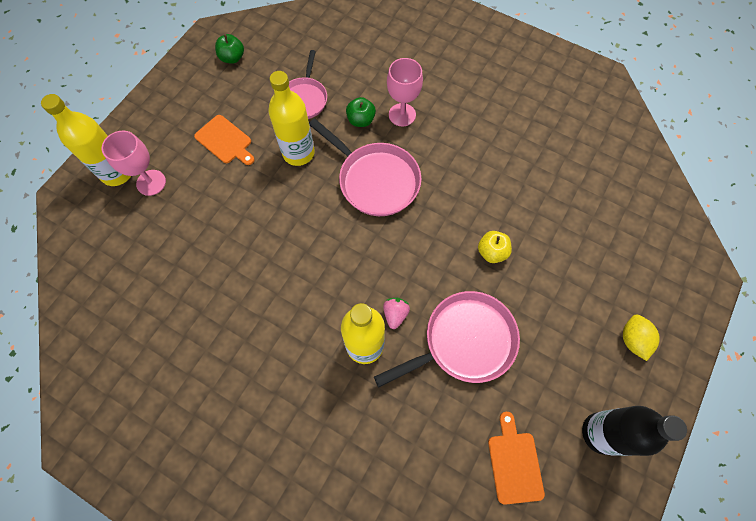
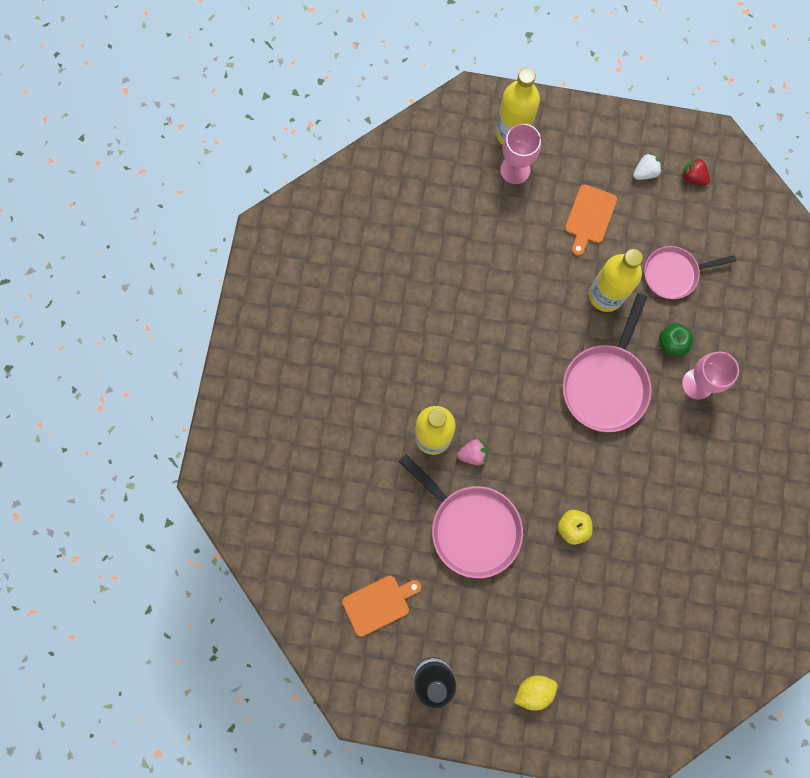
camera: 70 degrees right, 10 degrees up
(210, 88) = (645, 172): none -> white strawberry
(232, 58) = (693, 177): green apple -> red strawberry

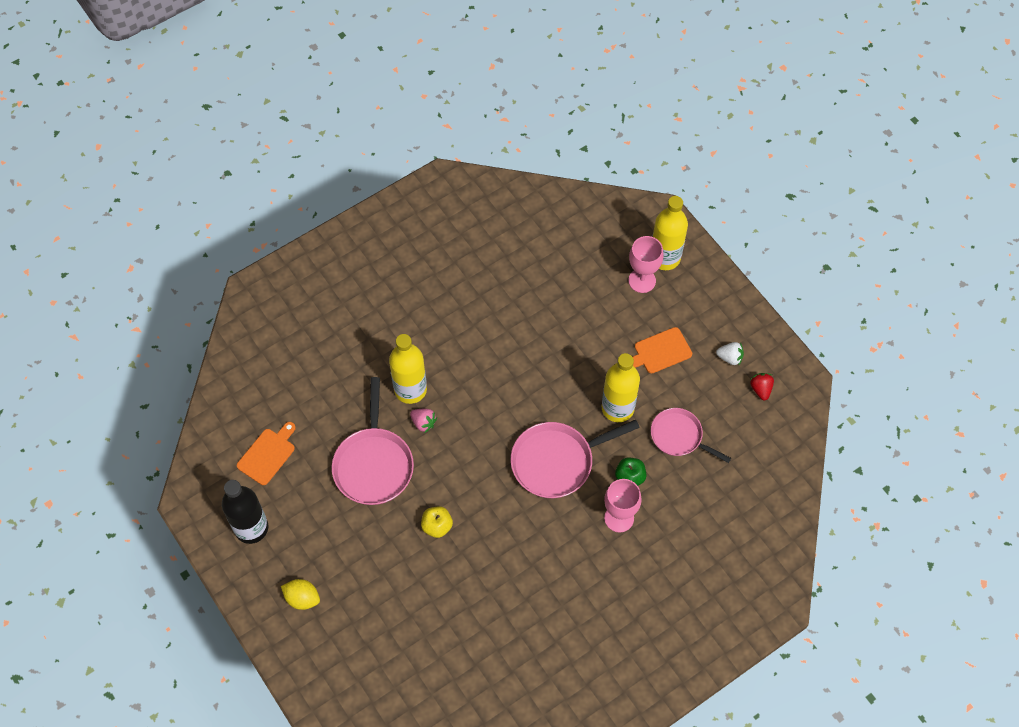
camera: 45 degrees right, 15 degrees down
(379, 604) = (268, 454): orange cutting board -> orange cutting board turned 75 degrees counterclockwise

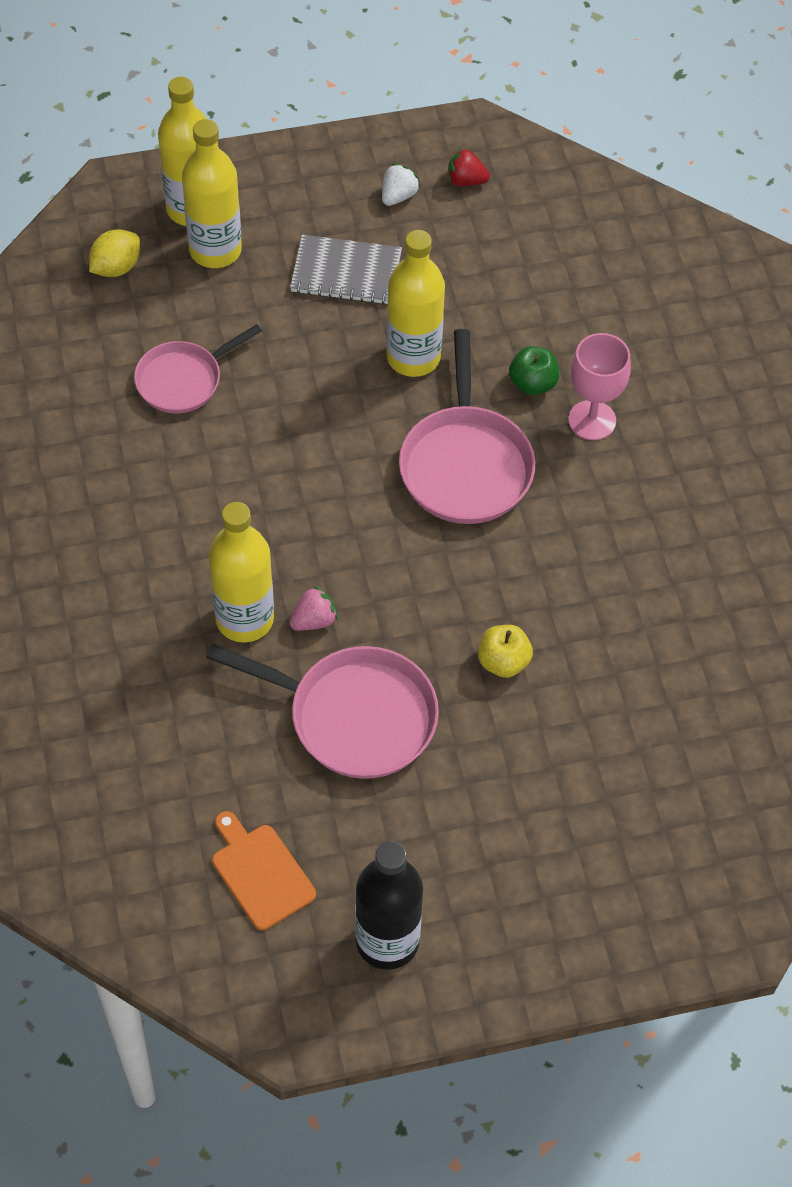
camera: 70 degrees left, 5 degrees down
(302, 598) = (548, 900): yellow lemon -> yellow lemon (116, 267)
(642, 280) = (215, 250): pink goblet -> yellow bottle
(660, 351) = (346, 272): orange cutting board -> grey notebook
(679, 436) = (495, 301): pink pan -> pink pan (183, 380)

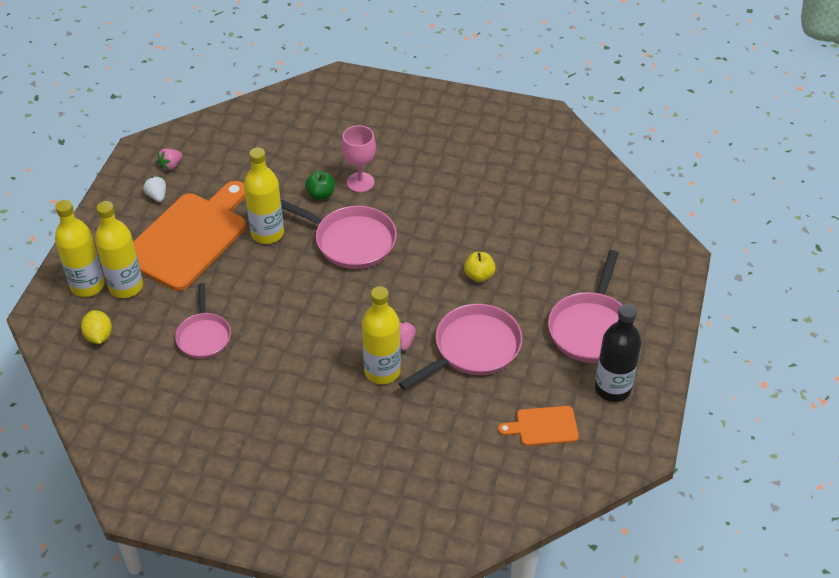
camera: 60 degrees left, 10 degrees down
(346, 272) = (189, 237): grey notebook -> orange cutting board
(466, 181) = (171, 166): red strawberry -> pink strawberry
(492, 862) = (591, 328): none -> pink pan

